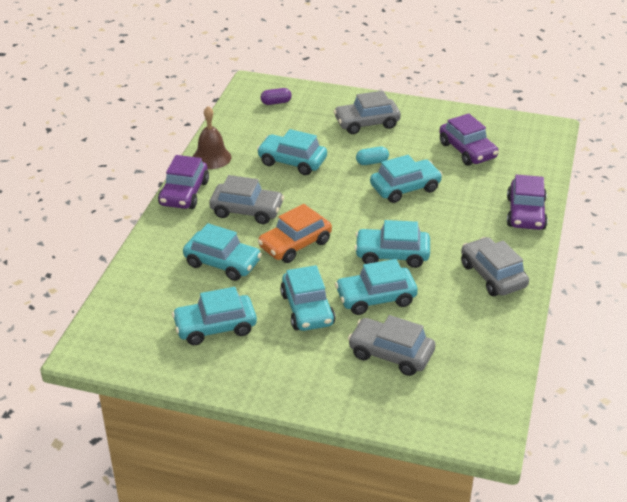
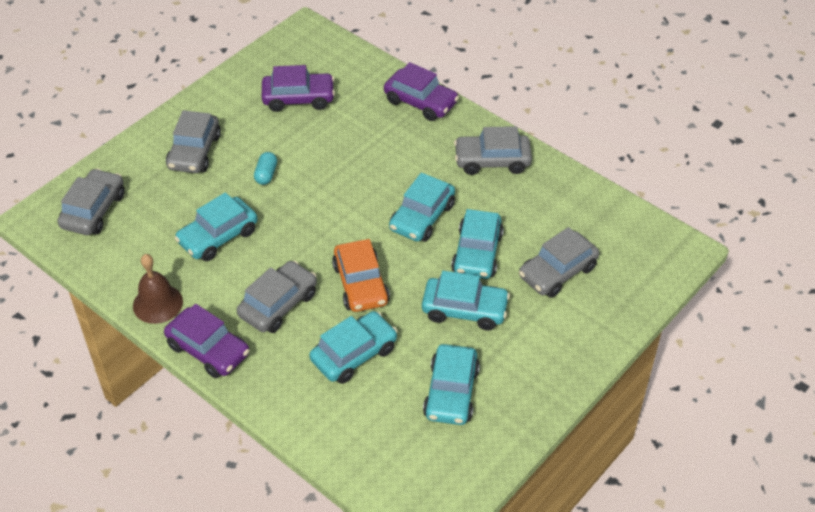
camera: 65 degrees left, 10 degrees up
(276, 102) = (93, 210): purple capsule -> grey car
(405, 188) = (326, 167): turquoise car -> none

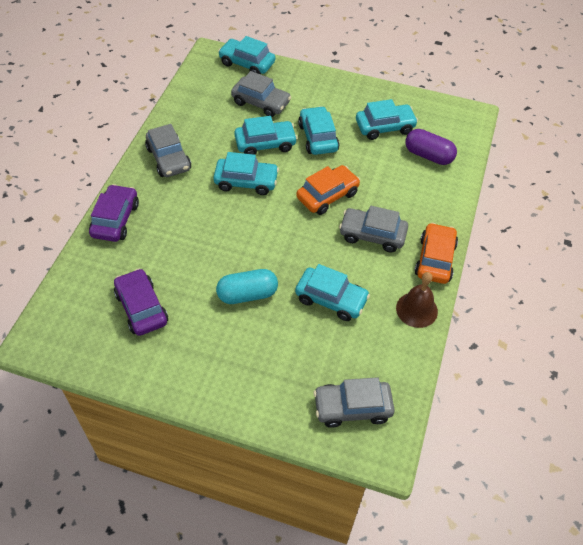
camera: 115 degrees left, 5 degrees up
(194, 152) = (244, 361): grey car -> none
(208, 350) = (435, 259): purple car -> orange car
(266, 174) = (247, 294): turquoise capsule -> turquoise capsule, size x1.73
(354, 354) = (387, 180): turquoise car -> turquoise car (247, 63)
(373, 421) = (428, 155): none -> purple capsule

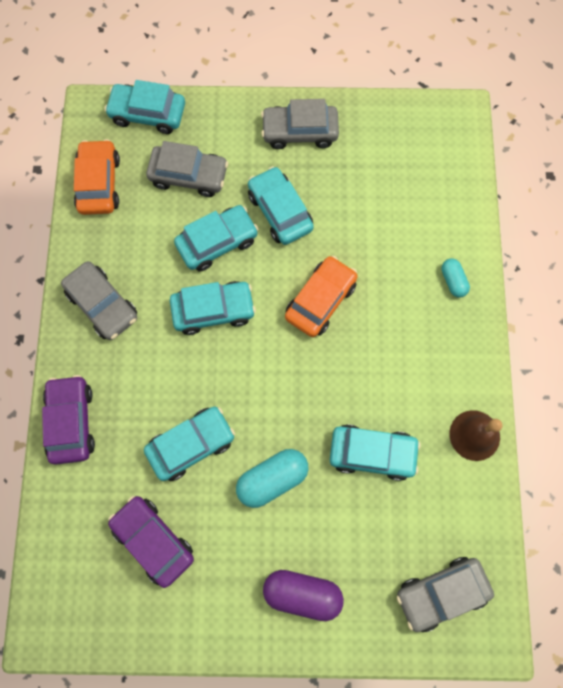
camera: 15 degrees left, 20 degrees up
(372, 235) = (392, 343): grey car -> grey car (299, 132)
(385, 127) = (358, 168): turquoise car -> turquoise car (191, 445)
(428, 155) = (424, 198): purple capsule -> purple capsule (302, 593)
(433, 209) = (453, 281): none -> turquoise capsule
(435, 259) = (475, 356): orange car -> orange car (99, 183)

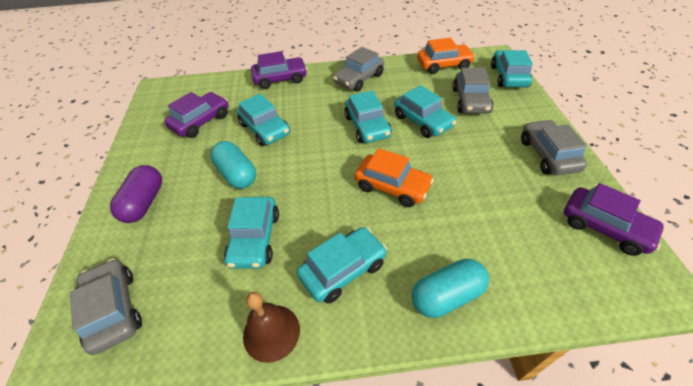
camera: 85 degrees right, 25 degrees down
(280, 211) = (465, 152): turquoise car -> turquoise car (343, 269)
(398, 127) = (604, 227): none -> purple car
(453, 281) = (447, 296): turquoise capsule -> turquoise capsule, size x1.73

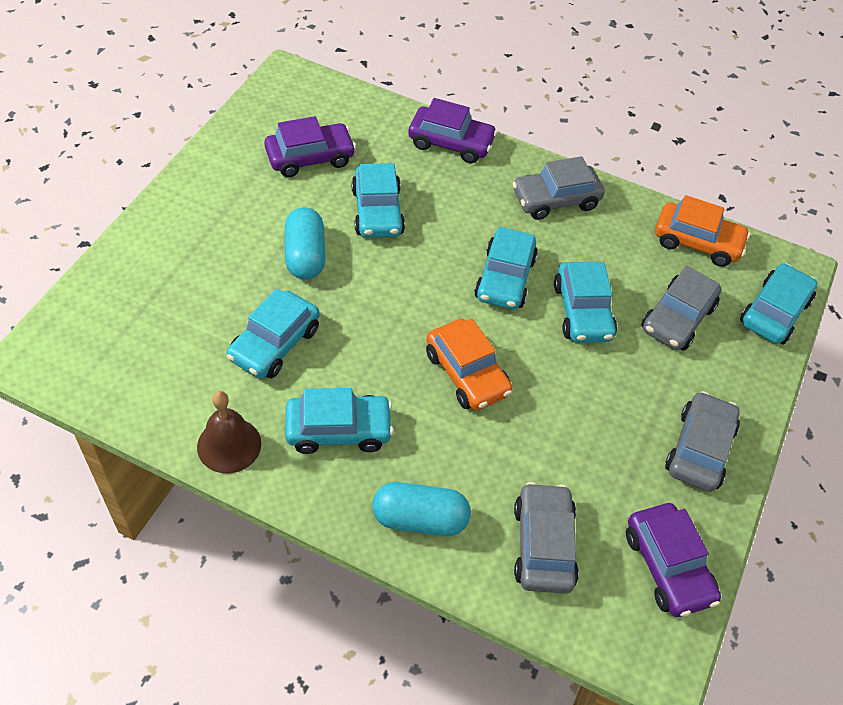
camera: 25 degrees right, 5 degrees up
(113, 310) = (105, 336): grey car -> grey car (543, 545)
(144, 203) = (190, 235): purple capsule -> none

